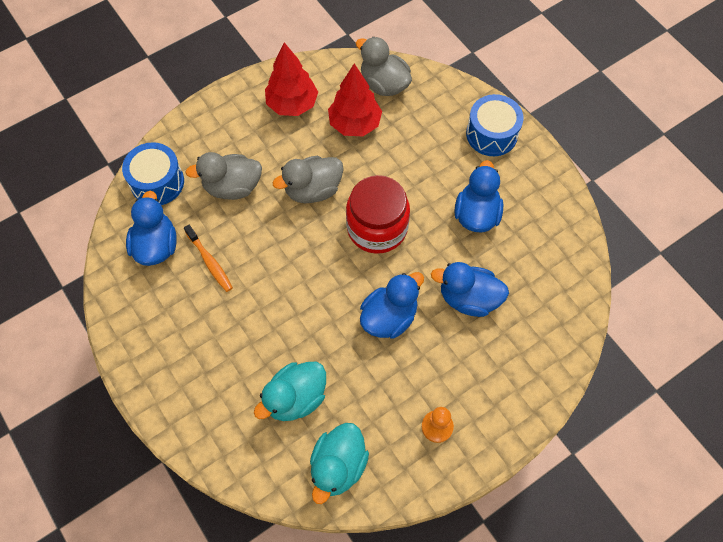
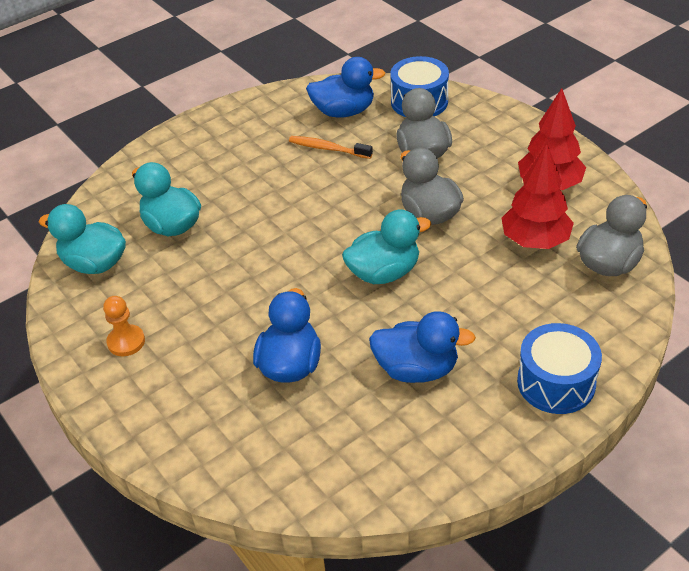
camera: 90 degrees right, 20 degrees down
(210, 262) = (327, 148): orange toothbrush -> orange toothbrush turned 60 degrees clockwise
(377, 228) = (384, 272): red jar -> turquoise duck
(389, 317) = (264, 292): blue duck -> none

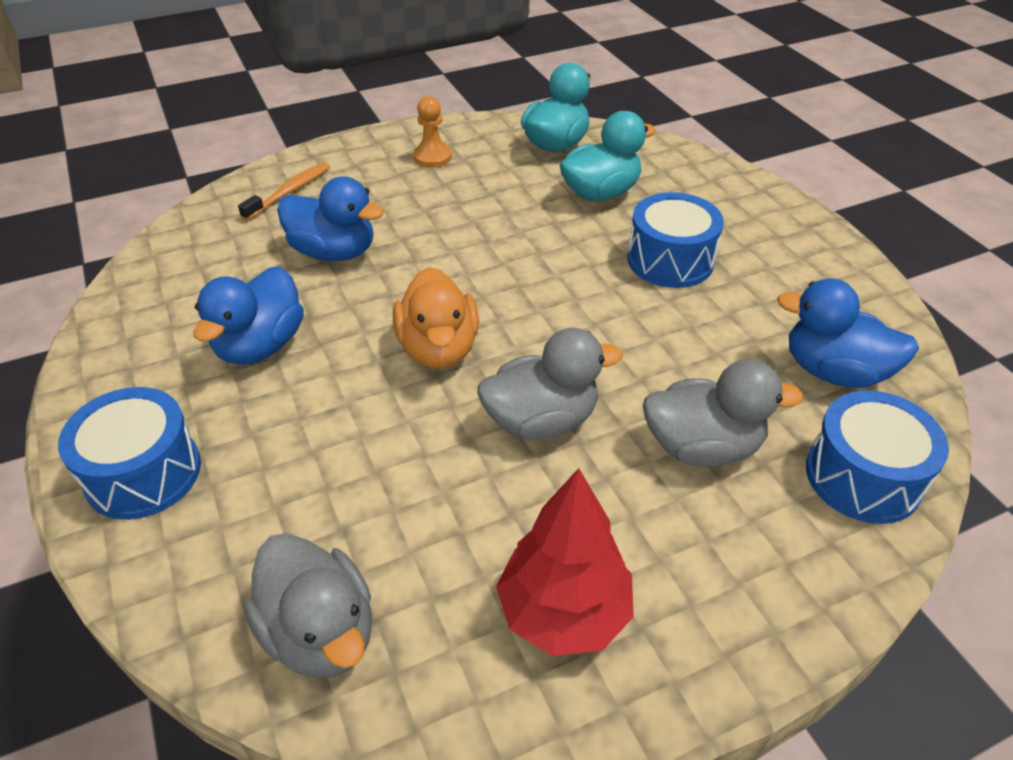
camera: 100 degrees right, 0 degrees up
(254, 181) = (670, 260): none -> blue drum
(327, 148) = (732, 338): orange toothbrush -> orange toothbrush (290, 192)
(344, 111) = (833, 371): blue duck -> blue duck turned 105 degrees clockwise
(384, 272) = (438, 348): turquoise duck -> orange duck
(535, 241) = (424, 539): red tree -> none

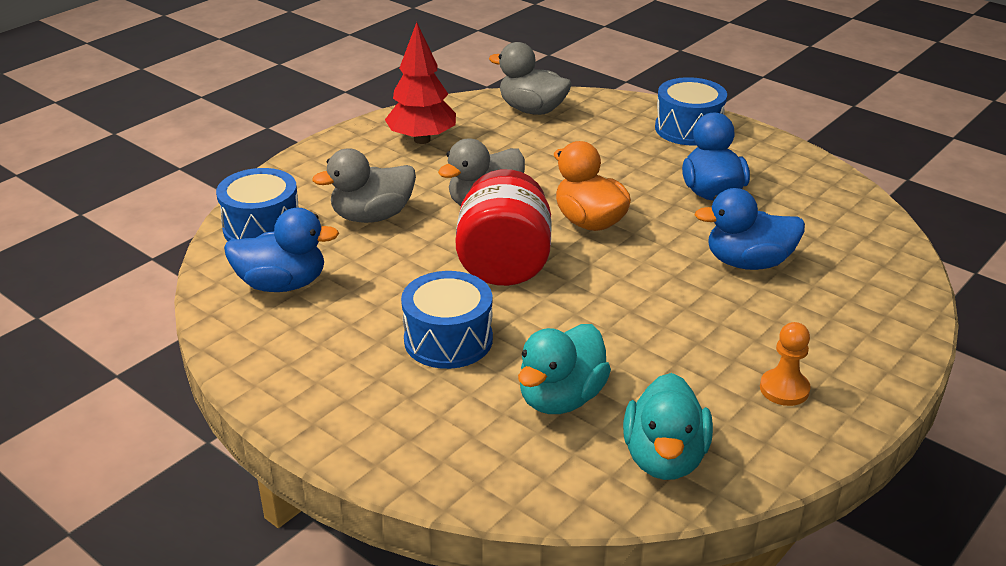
camera: 155 degrees right, 10 degrees down
(290, 192) = (865, 303): orange toothbrush -> none
(572, 322) = (504, 264): none -> red jar

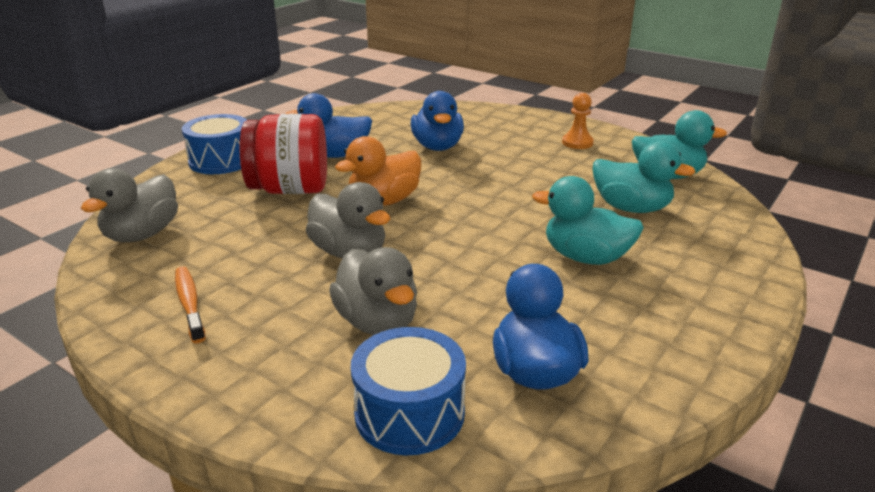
camera: 95 degrees left, 5 degrees down
(422, 139) = (189, 303): red tree -> orange toothbrush
(448, 340) = (586, 257): blue drum -> turquoise duck
(504, 264) = (460, 237): red jar -> red jar (290, 189)

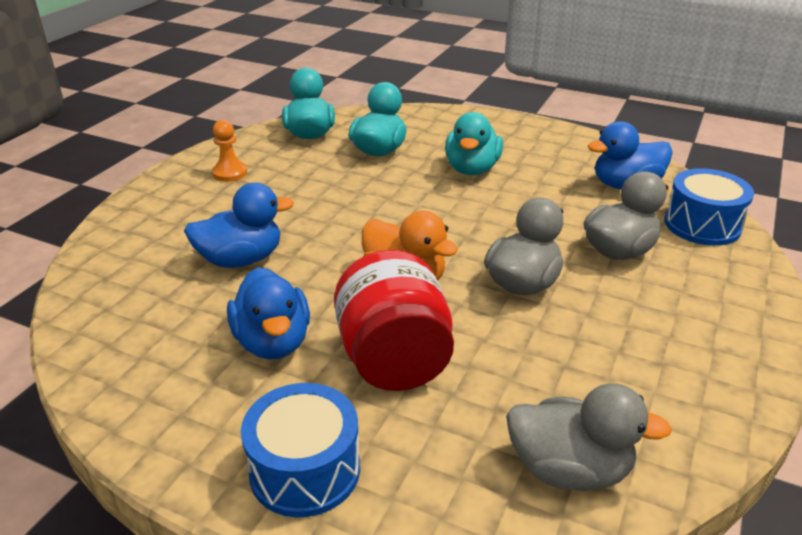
camera: 100 degrees left, 5 degrees up
(189, 303) = (672, 366): orange toothbrush -> none

